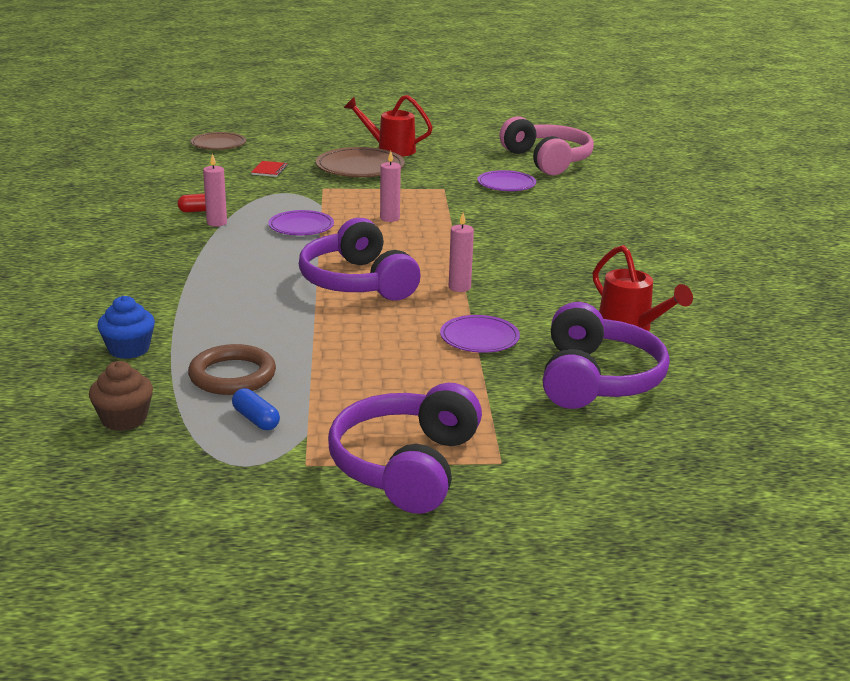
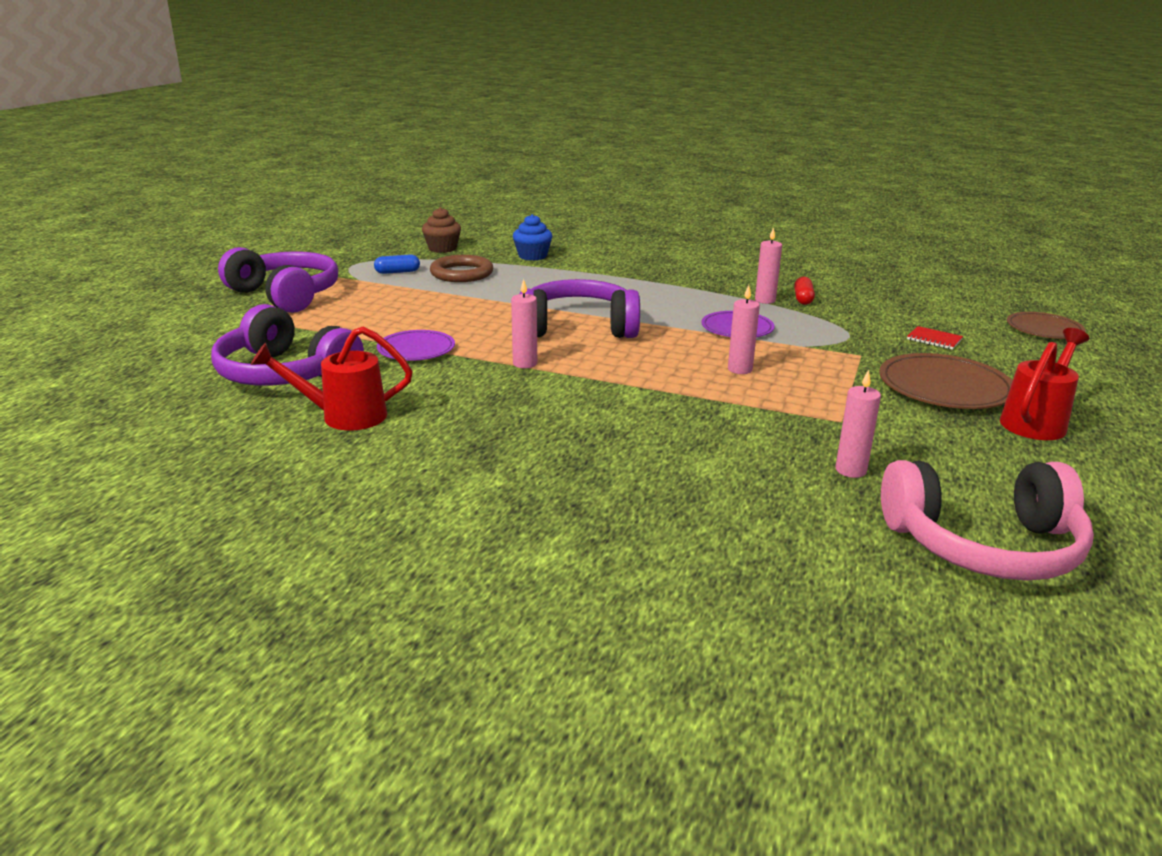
camera: 115 degrees right, 0 degrees up
(506, 184) = (850, 470): purple plate -> pink candle

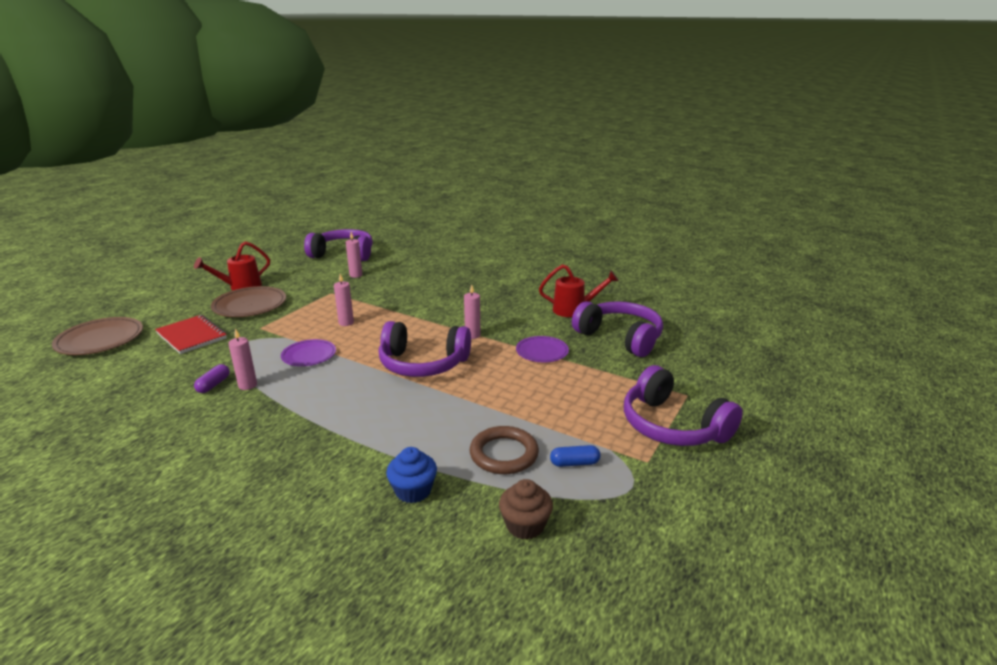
camera: 170 degrees left, 0 degrees up
(803, 299) = (213, 385): red capsule -> purple capsule
(934, 339) = (191, 336): red notebook -> red notebook, size x1.99
(983, 545) = (343, 254): pink headphones -> purple headphones
(1044, 329) = (100, 339): brown plate -> brown plate, size x1.55

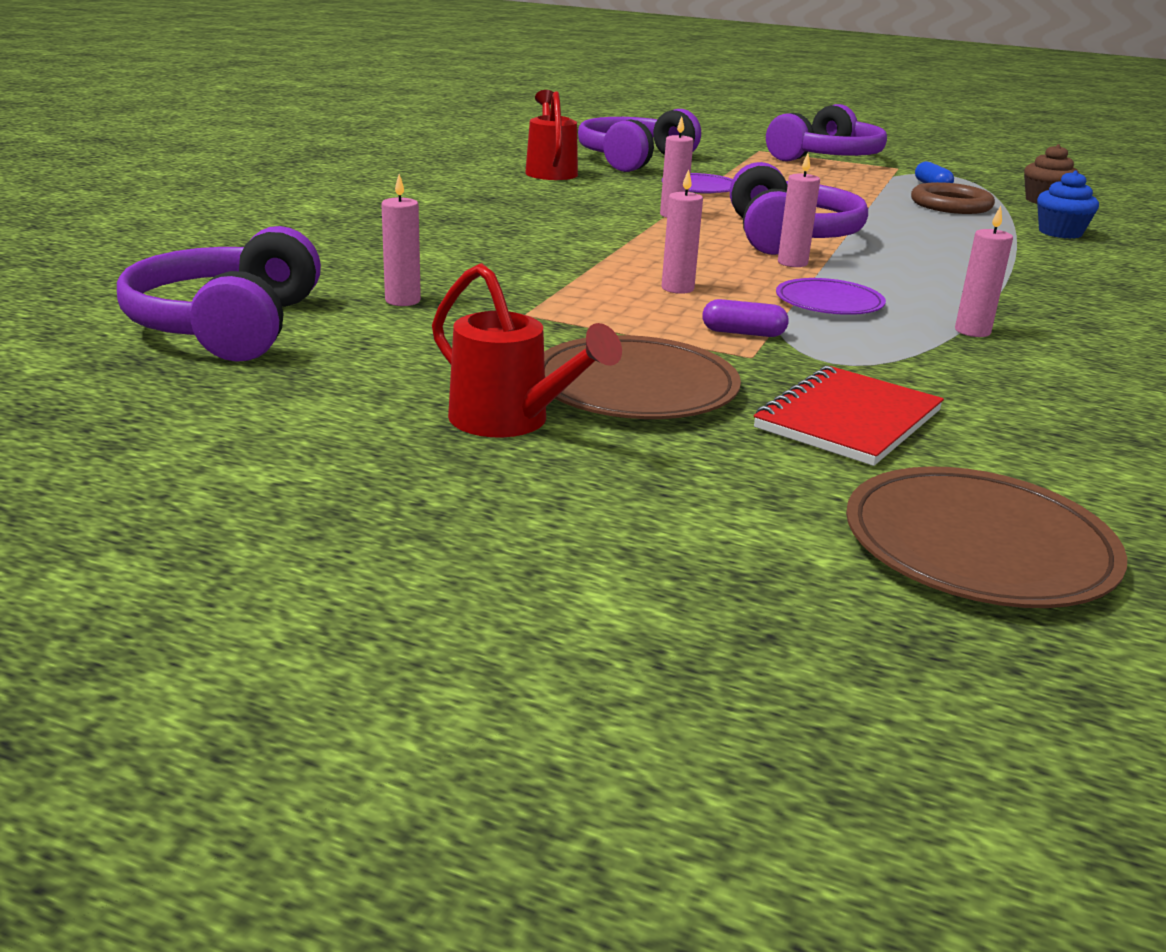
camera: 100 degrees left, 0 degrees up
(213, 385) = (1003, 357): purple capsule -> purple capsule (743, 333)
(373, 356) = (792, 263): none -> pink candle

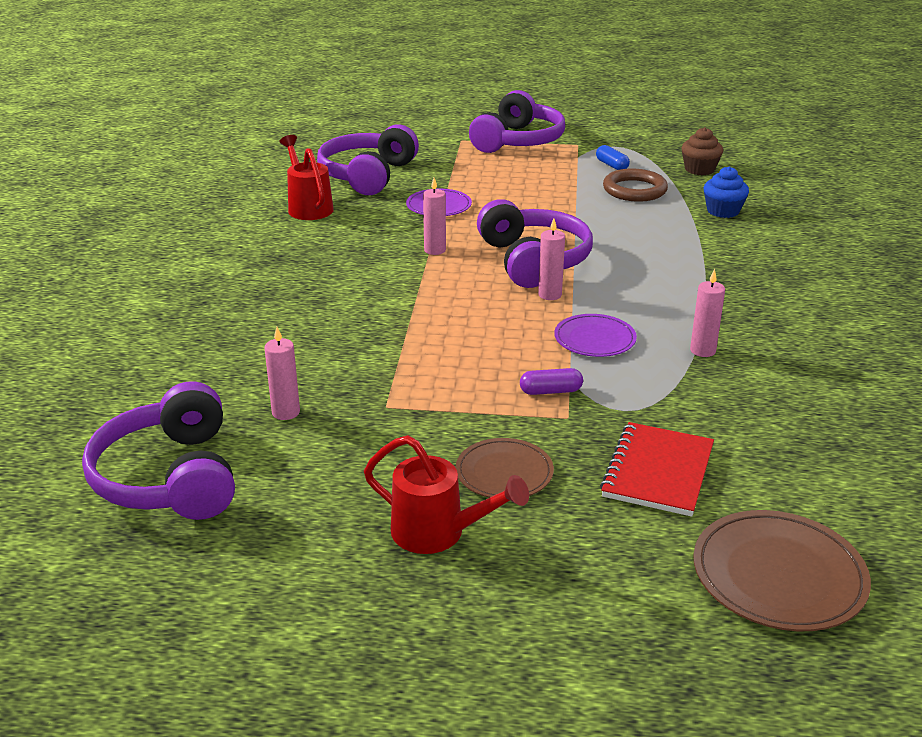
camera: 15 degrees left, 5 degrees up
(635, 387) = (504, 473): brown plate -> brown plate, size x0.64
(677, 288) = (481, 347): pink candle -> none

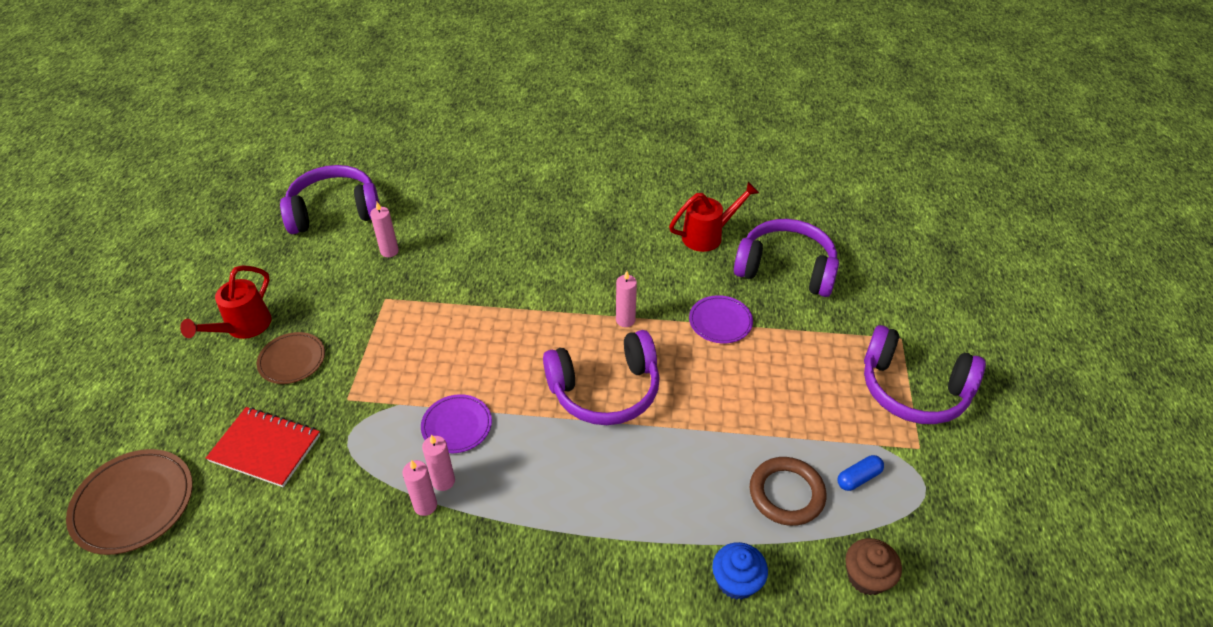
camera: 90 degrees right, 15 degrees up
(550, 295) = (537, 399): pink candle -> pink candle (443, 481)
(550, 391) = (384, 391): purple capsule -> none

